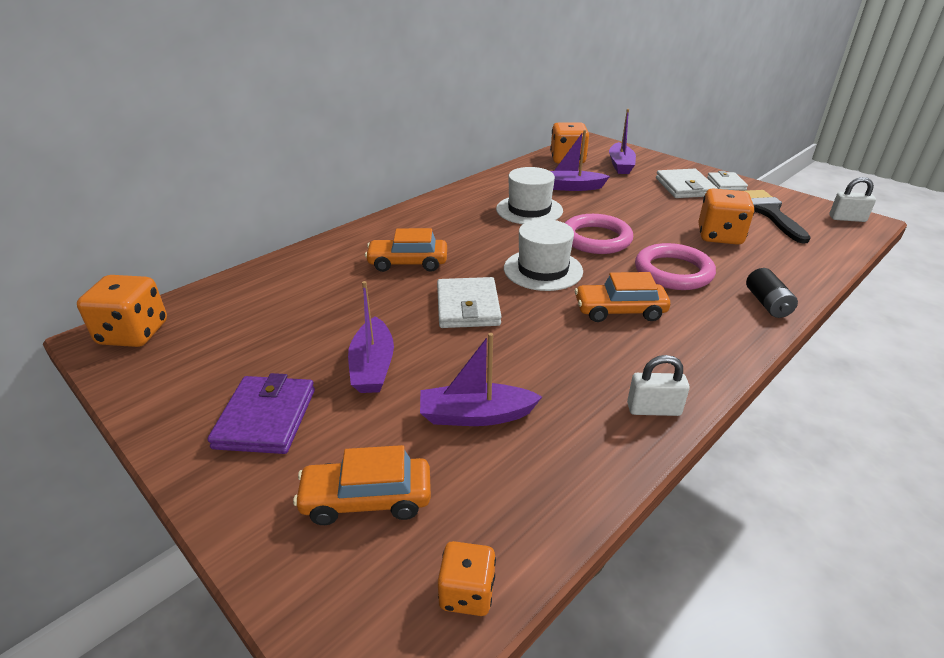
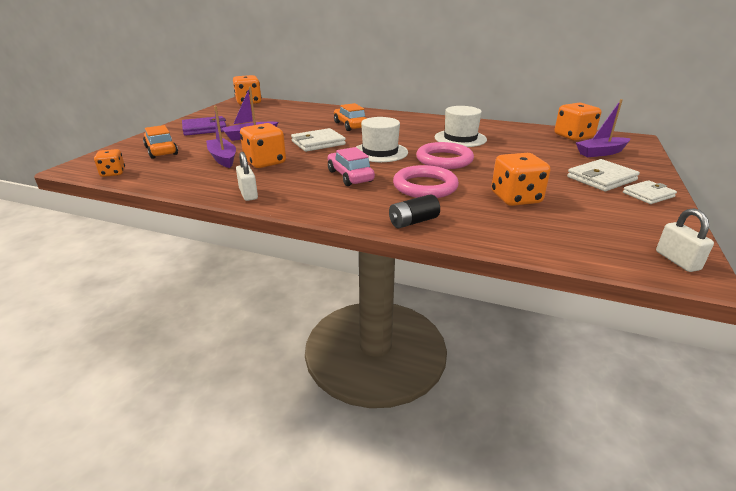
camera: 65 degrees right, 5 degrees down
(524, 372) = (265, 162): none -> orange dice
(571, 187) = (520, 144): purple boat -> none
(619, 311) = (350, 176): orange car -> pink car
(769, 213) = (610, 217): black brush -> none

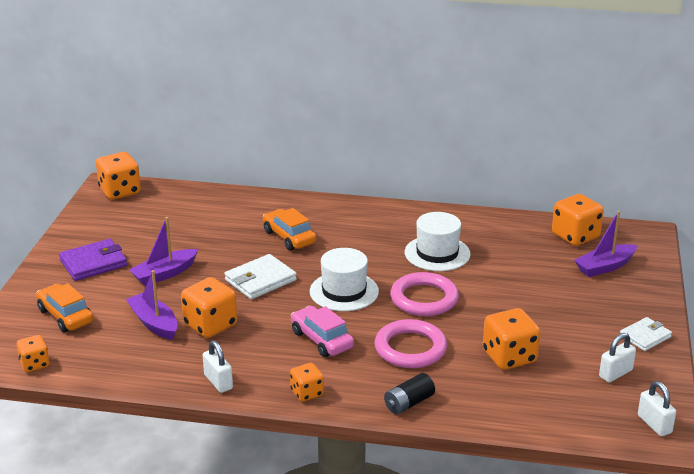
camera: 10 degrees left, 0 degrees up
(321, 207) = (307, 393): none -> orange dice
(601, 178) = (600, 315): white wallet -> none
(623, 217) = (615, 373): none -> white padlock

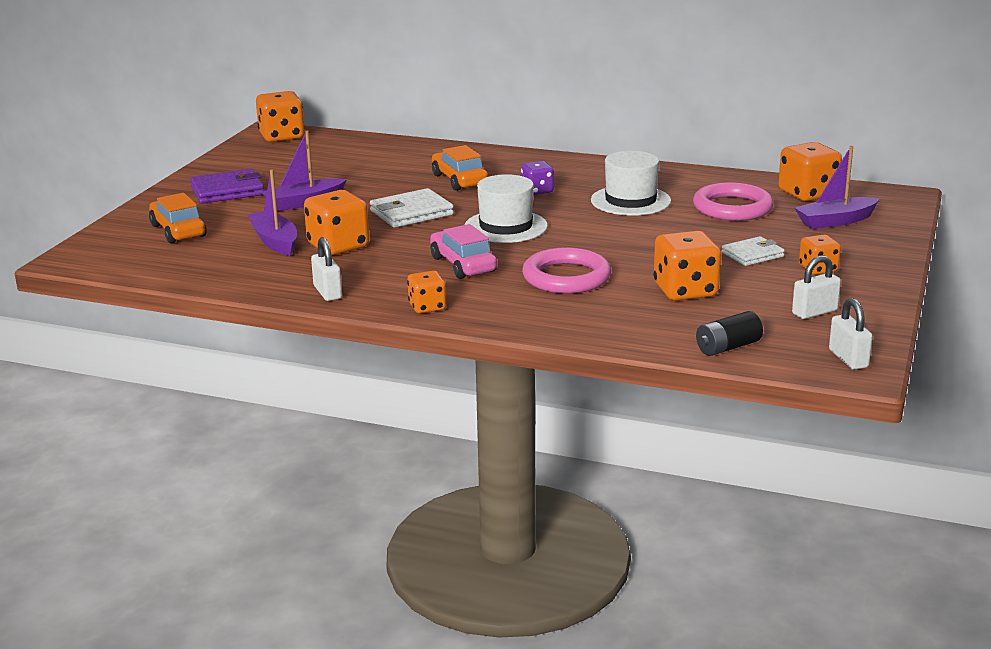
camera: 10 degrees right, 5 degrees down
(34, 364) = (127, 267): orange dice -> orange dice (818, 269)
(357, 246) = (537, 191): none -> purple dice
(409, 403) = (546, 323): black battery -> black battery (728, 347)
(424, 299) = (599, 237): pink ring -> pink ring (732, 208)
(645, 336) = (865, 282): white wallet -> white wallet (752, 254)

